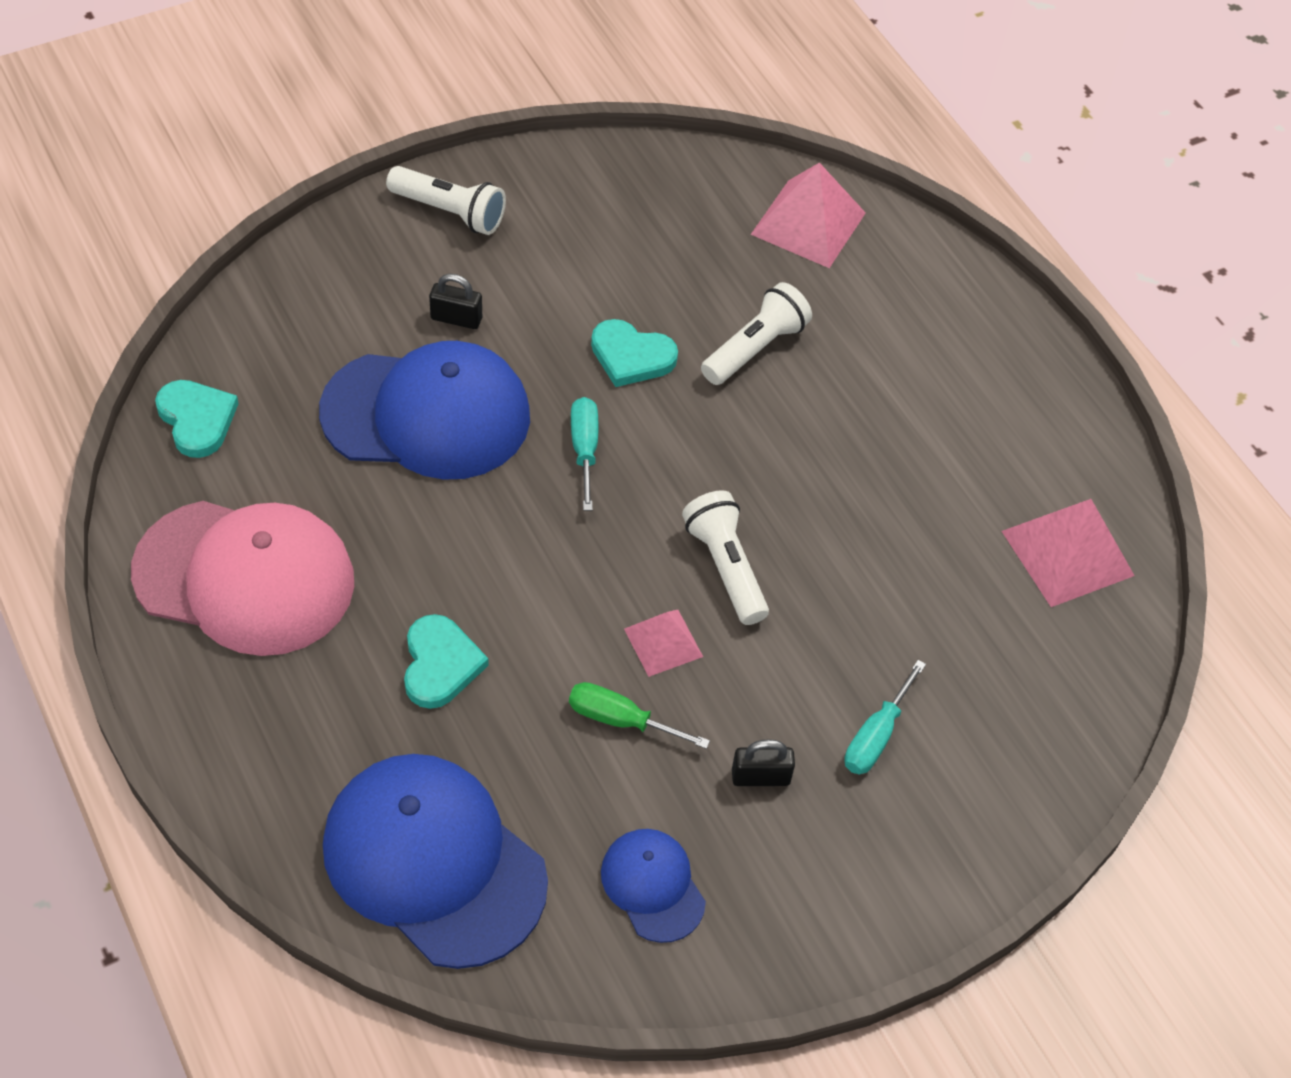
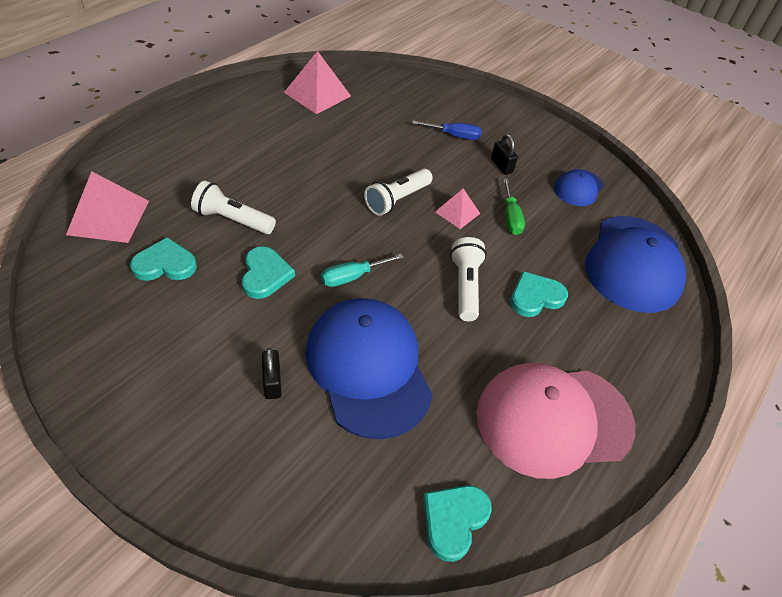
camera: 115 degrees left, 5 degrees down
(245, 577) = (553, 419): pink cap -> pink cap turned 90 degrees counterclockwise
(450, 212) = (156, 429): white flashlight -> white flashlight (465, 286)
(694, 262) = (165, 264): none -> turquoise heart
(876, 736) = (454, 136): turquoise screwdriver -> blue screwdriver

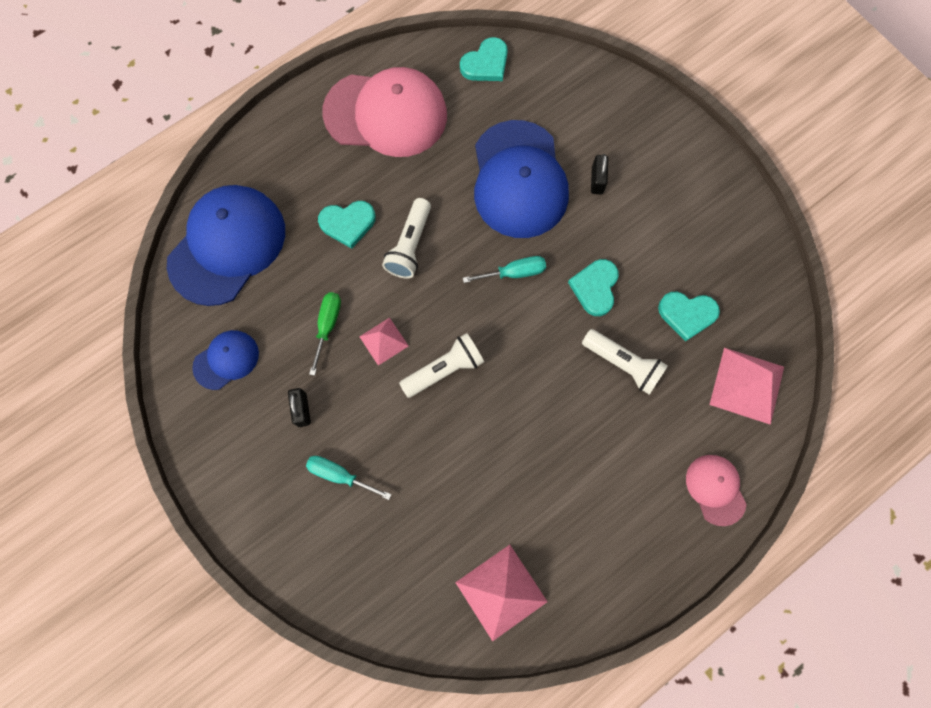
camera: 160 degrees left, 25 degrees up
(150, 152) = (715, 489): none -> pink cap
(454, 136) = (340, 475): blue screwdriver -> turquoise screwdriver

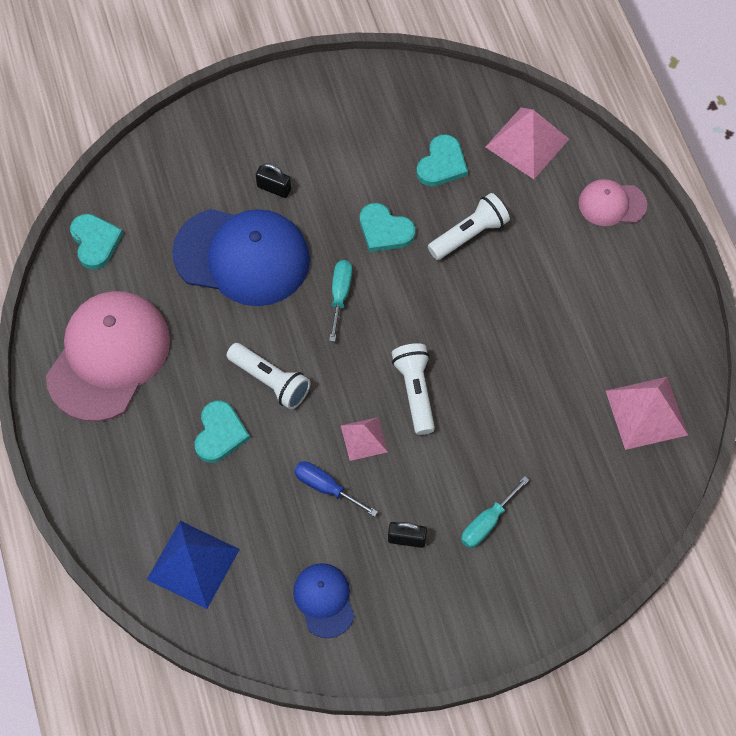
camera: 70 degrees left, 10 degrees down
(227, 246) = (193, 564): blue cap -> blue pyramid
(328, 325) = (326, 487): green screwdriver -> blue screwdriver

